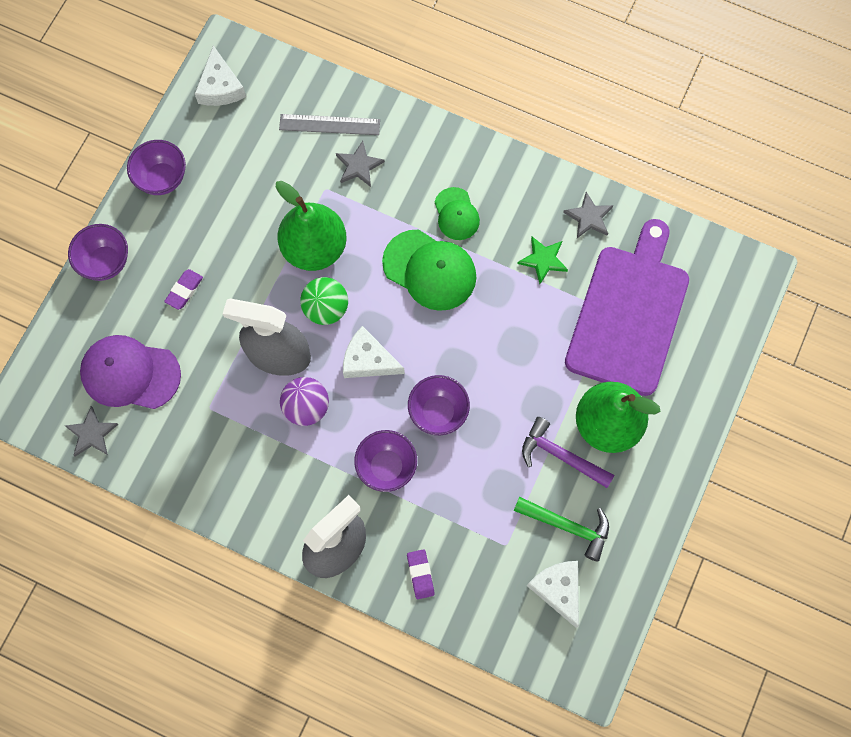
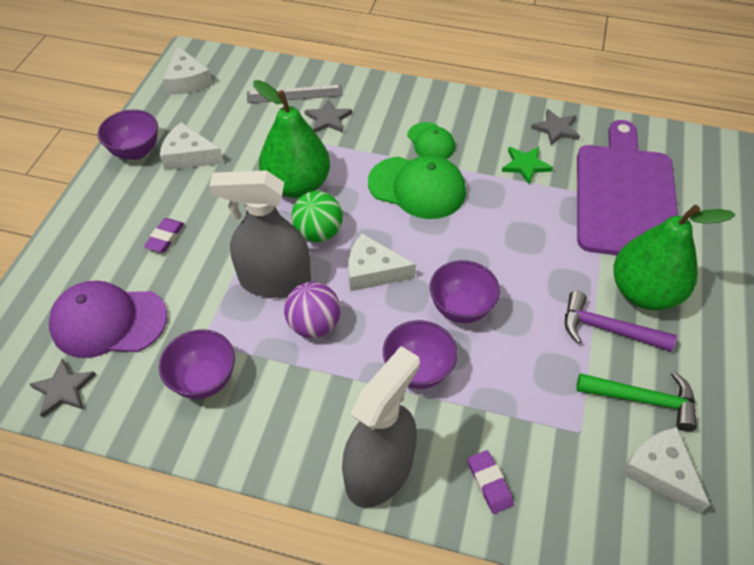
camera: 10 degrees left, 20 degrees down
(105, 262) = (78, 225): purple bowl -> purple bowl (204, 380)
(214, 193) = (189, 156): none -> white cheese

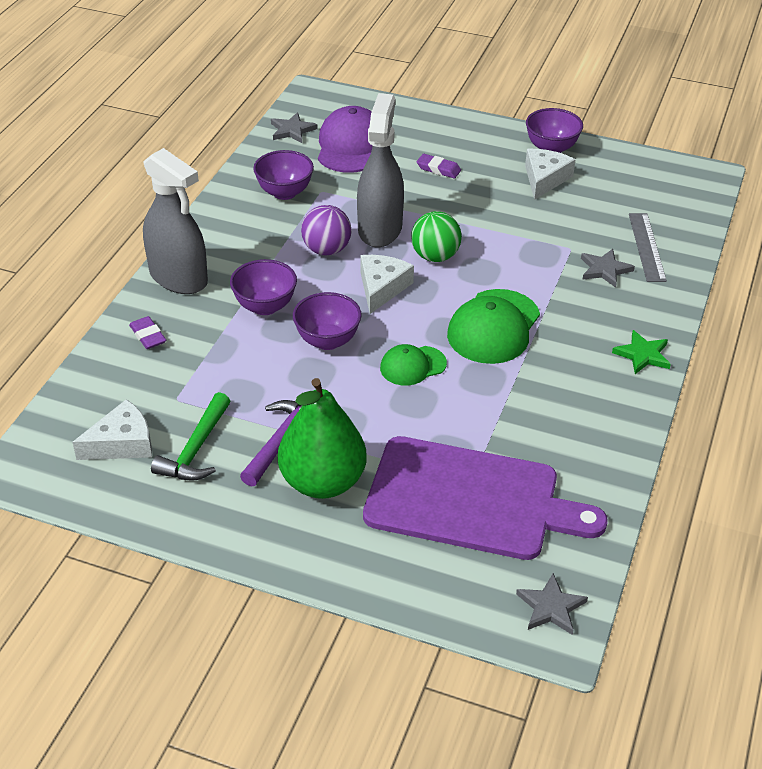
camera: 95 degrees right, 10 degrees down
(187, 80) = (663, 175): white cheese -> none
(297, 185) = (501, 245): green pear -> none
(431, 142) = (567, 344): green cap -> green cap (412, 366)
(489, 483) = (148, 336): purple eraser -> purple eraser turned 75 degrees clockwise
(525, 165) = (526, 419): green star -> green star (642, 355)
(556, 129) = (594, 458): grey star -> grey star (551, 607)

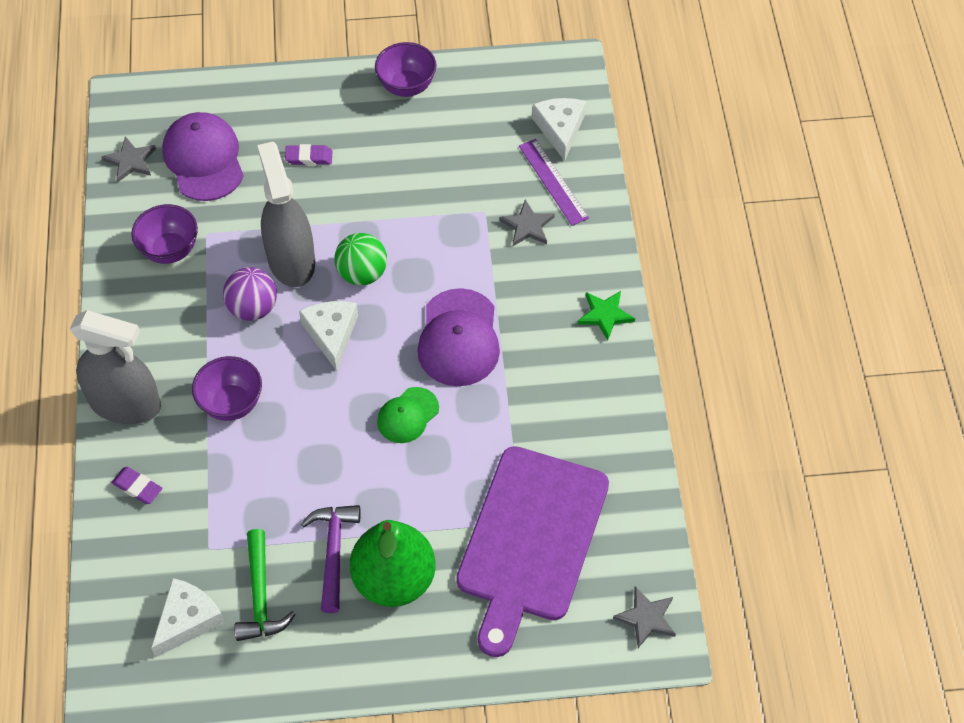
camera: 25 degrees left, 15 degrees up
(327, 341) = (314, 419): purple bowl -> none
(470, 500) = (530, 540): purple cutting board -> purple cutting board turned 120 degrees clockwise
(493, 327) = (459, 338): green cap -> purple cap
(544, 179) = (419, 130): white cheese -> white cheese (560, 129)
(647, 247) = (553, 182): grey ruler -> purple ruler

